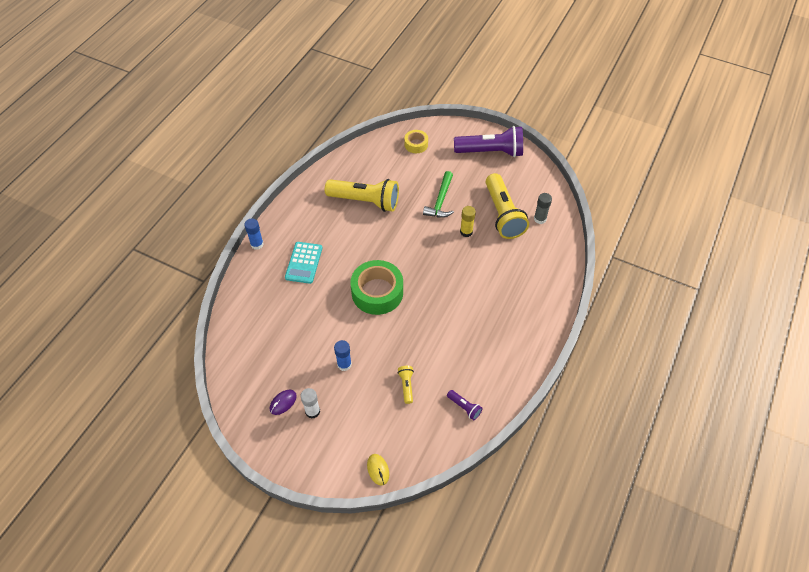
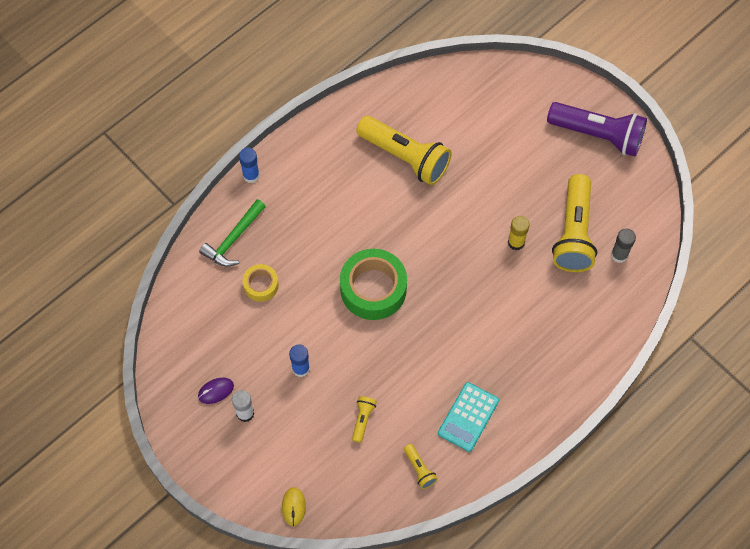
camera: 20 degrees right, 10 degrees up
(304, 263) = (299, 219): turquoise calculator -> turquoise calculator (468, 417)
(416, 144) = (503, 92): yellow tape -> yellow tape (261, 285)
(440, 201) = (501, 187): green hammer -> green hammer (233, 239)
(464, 407) = (419, 469): purple flashlight -> yellow flashlight

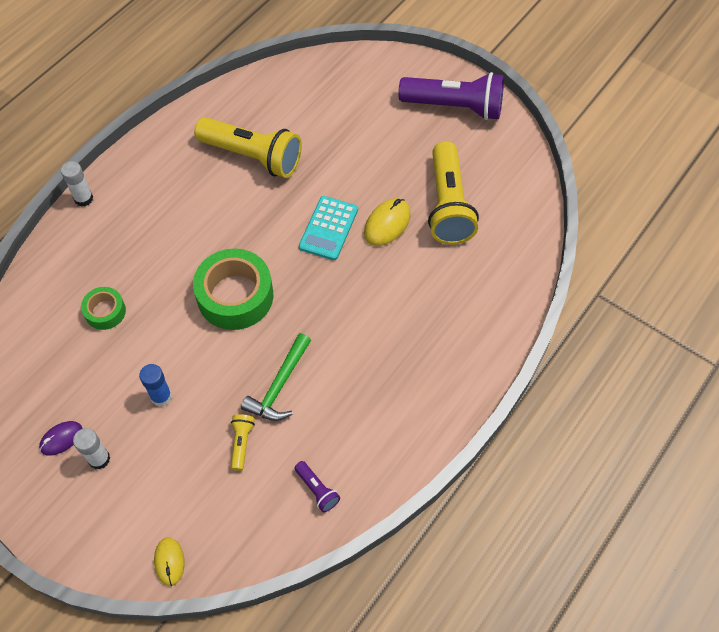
camera: 10 degrees left, 5 degrees down
(233, 239) = (69, 267): green hammer -> green hammer (279, 385)
(251, 175) = (83, 199): blue glue stick -> white glue stick
(261, 285) = (105, 311): yellow tape -> green tape
(419, 469) = (317, 490): yellow flashlight -> purple flashlight
(468, 417) = (365, 419): turquoise calculator -> turquoise calculator (328, 228)
(516, 242) = (387, 224): yellow glue stick -> yellow mouse
(619, 255) = (501, 220): grey glue stick -> none

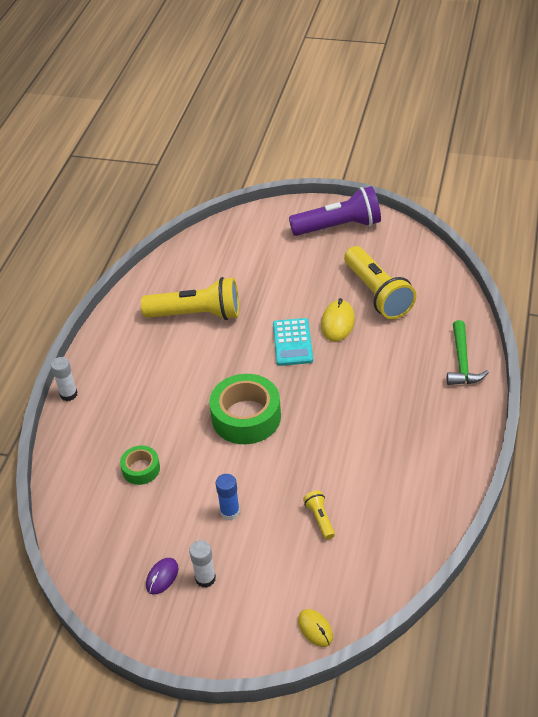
camera: 20 degrees left, 15 degrees down
(279, 385) = (324, 466): green hammer -> green hammer (462, 361)
(317, 490) = (403, 527): purple flashlight -> none

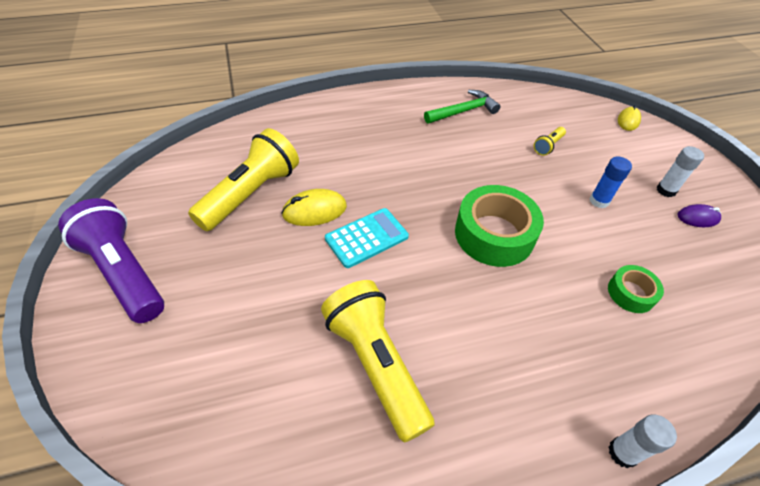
camera: 125 degrees left, 5 degrees up
(462, 361) = (321, 114): green hammer -> green hammer (463, 111)

